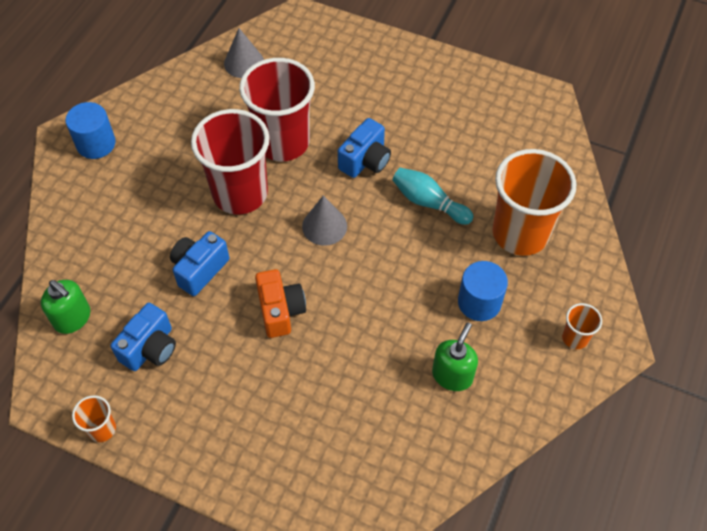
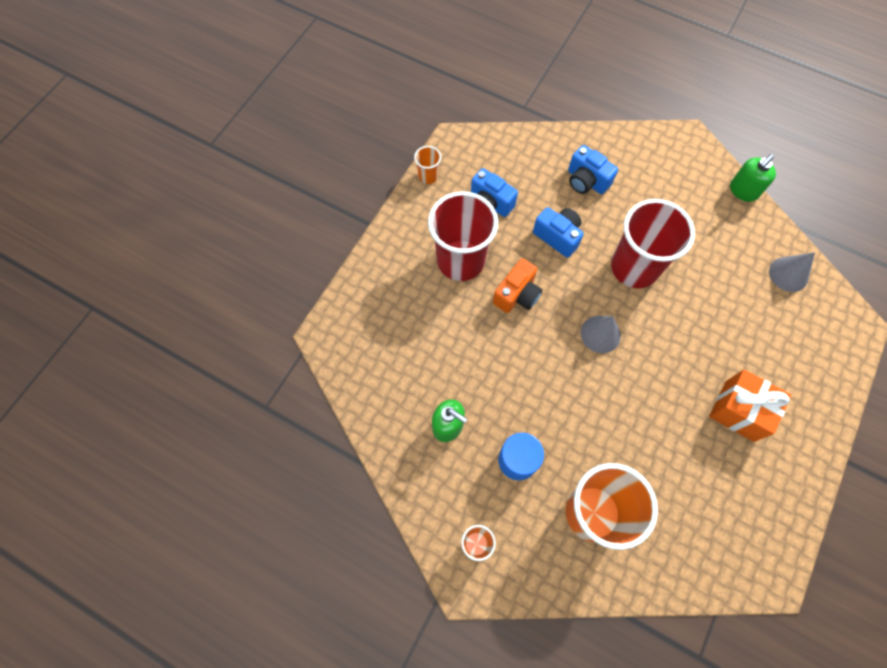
camera: 95 degrees right, 10 degrees up
(73, 318) = (517, 154): green soap dispenser -> green soap dispenser (743, 191)
(96, 144) = (683, 160): blue cylinder -> none
(280, 311) = (517, 295): orange camera -> orange camera turned 45 degrees counterclockwise
(283, 142) = (693, 304): red cup -> red cup (460, 260)
(365, 160) = (675, 375): blue camera -> blue camera (586, 181)
(396, 111) = (739, 411): none -> orange gift
(428, 202) = (628, 429): turquoise bowling pin -> none

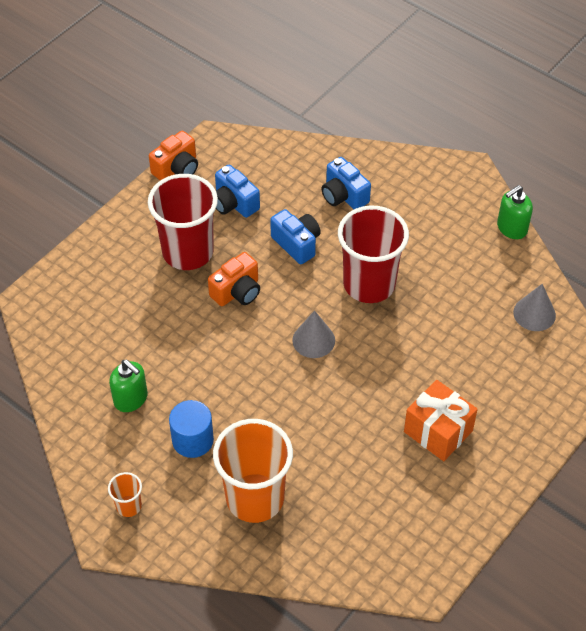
camera: 10 degrees right, 15 degrees down
(428, 176) = (177, 169): orange cup -> orange camera

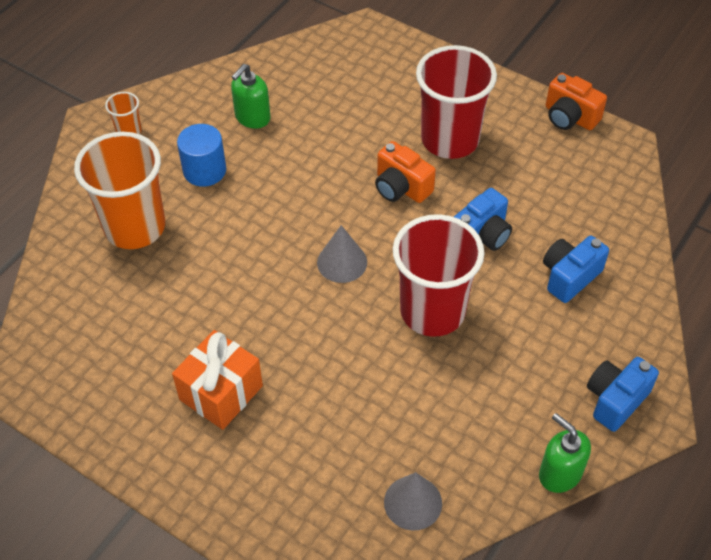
camera: 85 degrees right, 0 degrees up
(234, 203) = (530, 172): blue camera -> blue camera (615, 400)

